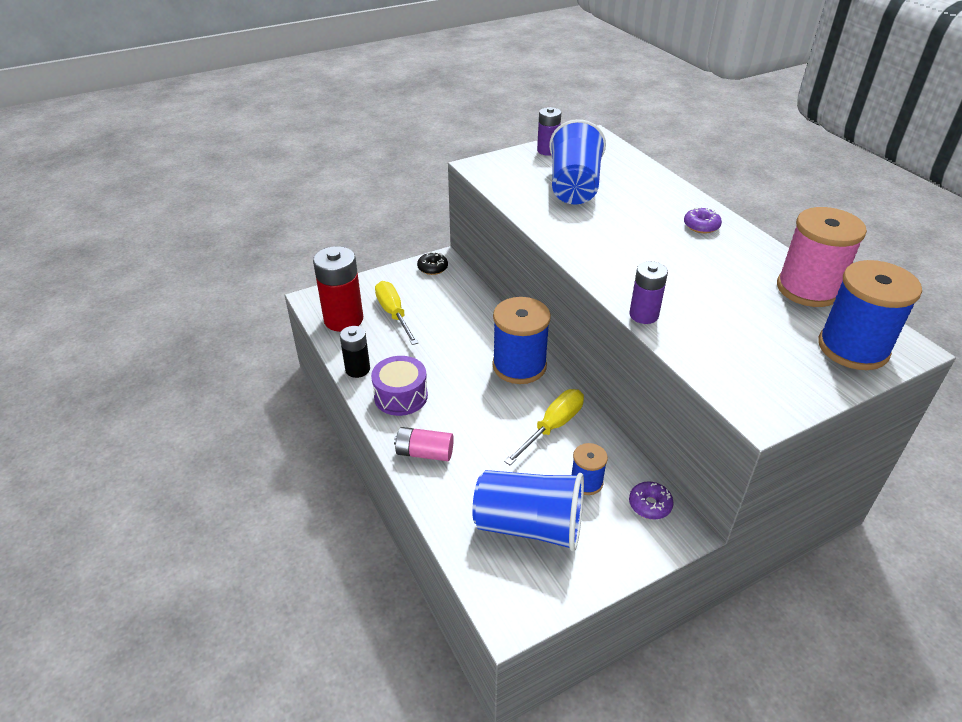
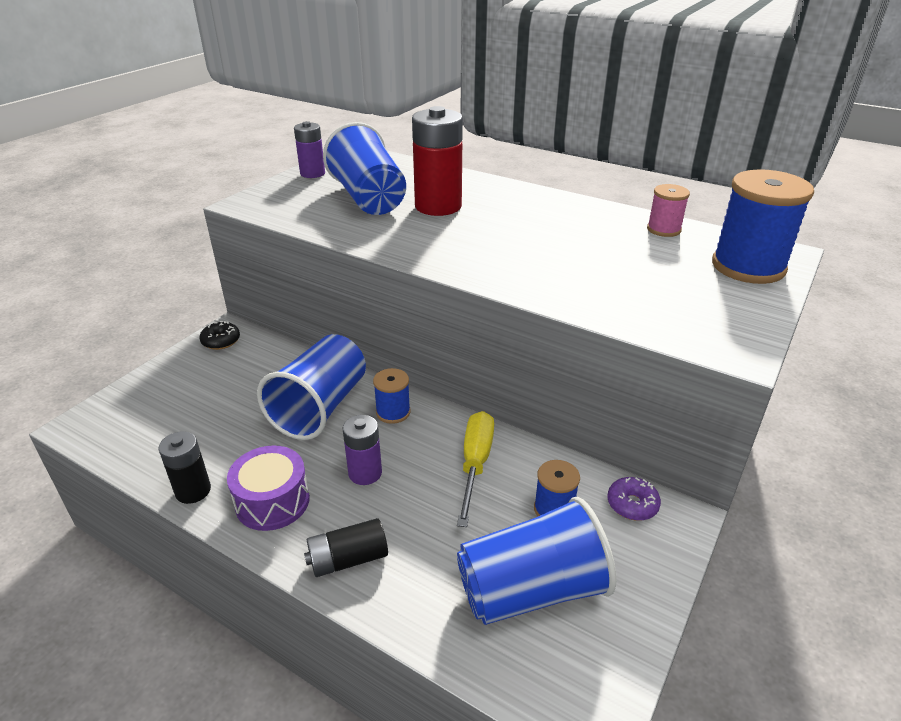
camera: 30 degrees left, 5 degrees down
(343, 319) = (136, 436): red battery -> red battery (438, 206)
(394, 314) = (203, 407): yellow screwdriver -> none
(424, 453) = (348, 559): pink battery -> black battery
(470, 343) = (320, 407): none -> blue cup
(519, 366) = (393, 412): blue spool -> blue spool, size x0.52
(644, 315) = (545, 296): purple battery -> purple battery (365, 473)
(701, 226) = (523, 203): purple donut -> none
(808, 289) = (663, 229): pink spool -> pink spool, size x0.52

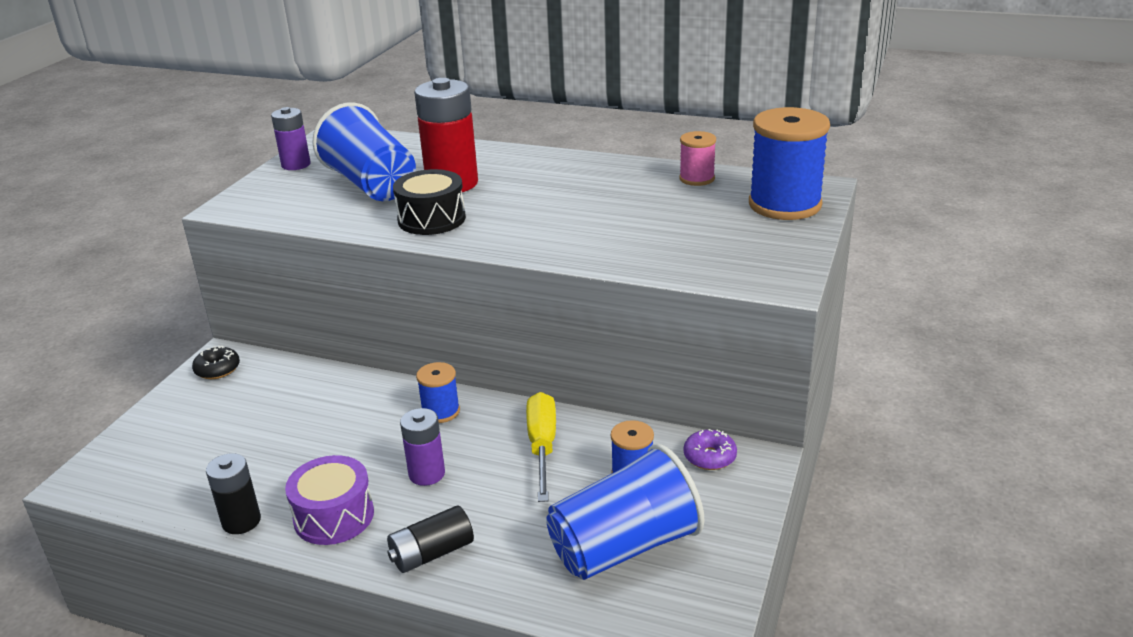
camera: 10 degrees left, 5 degrees down
(320, 407) = (357, 419): blue cup -> none
(410, 237) = (431, 219): none -> black drum

